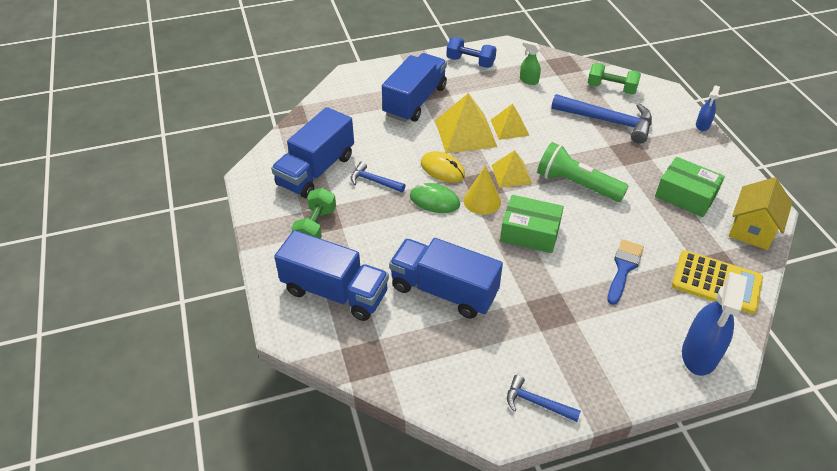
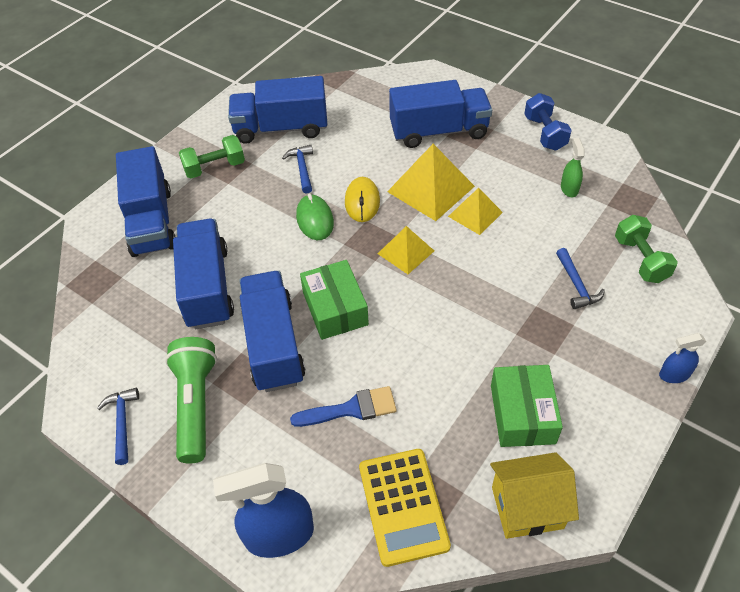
camera: 55 degrees right, 5 degrees up
(482, 201) = (346, 251): yellow cone -> none
(534, 280) = (273, 344): none -> blue truck
(576, 184) = (441, 309): green flashlight -> green flashlight (195, 405)
(608, 121) = (576, 285): blue hammer -> blue hammer, size x0.52

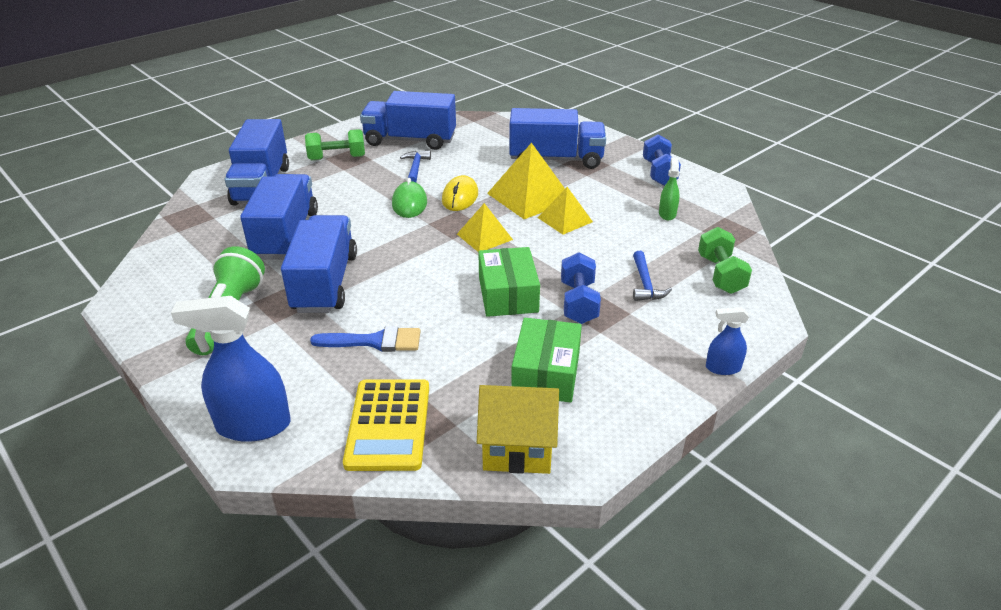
camera: 10 degrees right, 15 degrees down
(122, 423) = (155, 317): blue hammer -> none
(335, 308) = (396, 266): green box -> green box (508, 294)
(523, 321) = (578, 302): none -> blue dumbbell

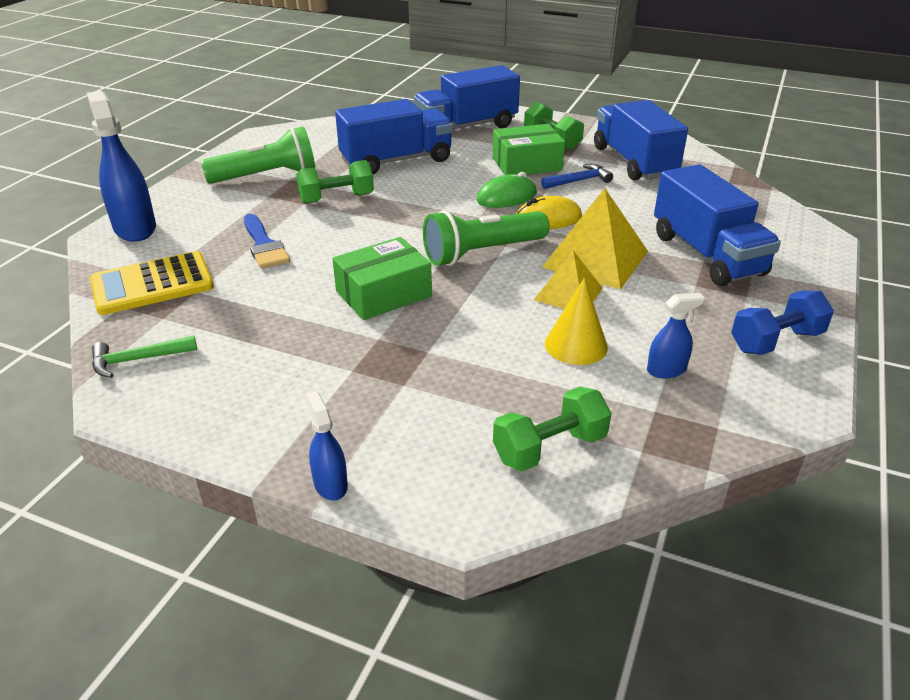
camera: 65 degrees right, 0 degrees up
(325, 283) = (336, 198): blue truck -> green dumbbell
(484, 236) = (482, 253): yellow pyramid -> green flashlight
(517, 449) = (137, 360): yellow house -> green hammer
(546, 373) = (260, 350): green box -> green box (526, 164)
(578, 302) = (399, 342): blue dumbbell -> none
(624, 235) = (576, 345): none -> yellow cone
(645, 284) = (475, 384): blue hammer -> none
(667, 214) = (666, 370): green spray bottle -> blue spray bottle

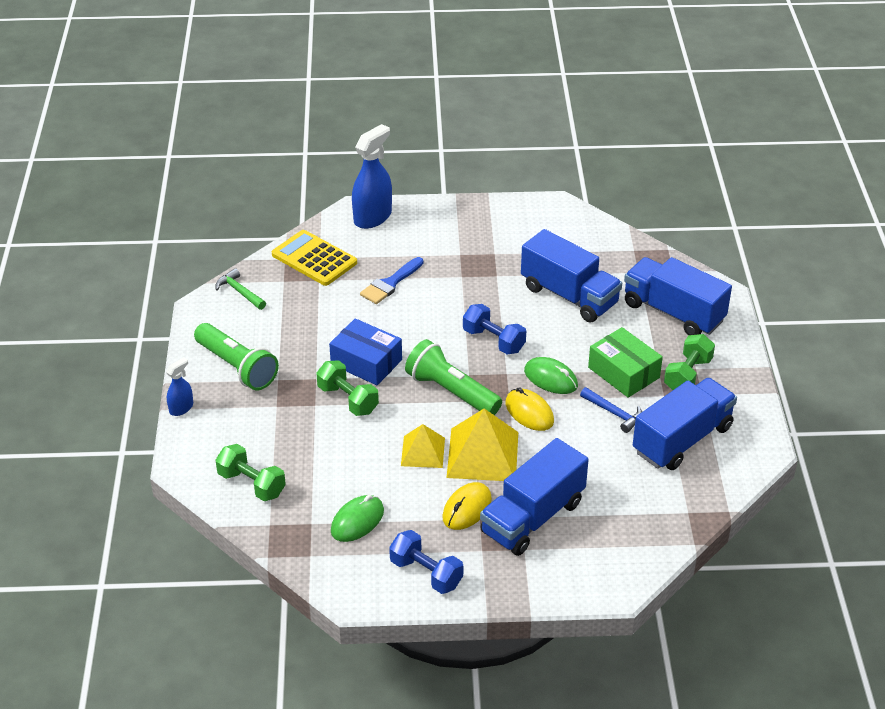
camera: 65 degrees right, 5 degrees up
(266, 176) = (490, 239): green flashlight -> green flashlight (237, 367)
(336, 198) = (480, 289): green dumbbell -> green dumbbell (348, 400)
(383, 294) = (366, 362): green box -> blue box
(423, 211) = (494, 340): none -> blue dumbbell
(576, 345) = (361, 471): yellow cone -> none
(666, 370) = (357, 521): blue spray bottle -> green mouse
(677, 289) = (467, 508): none -> yellow mouse

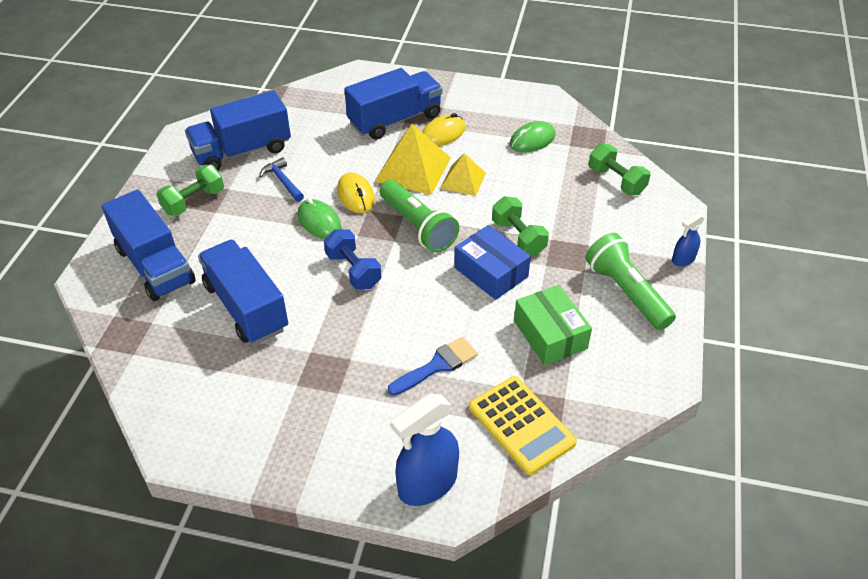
camera: 165 degrees left, 5 degrees up
(239, 292) = (620, 392): green hammer -> none
(426, 573) = (489, 100): blue dumbbell -> none
(623, 372) = (249, 214): green box -> green box (550, 334)

